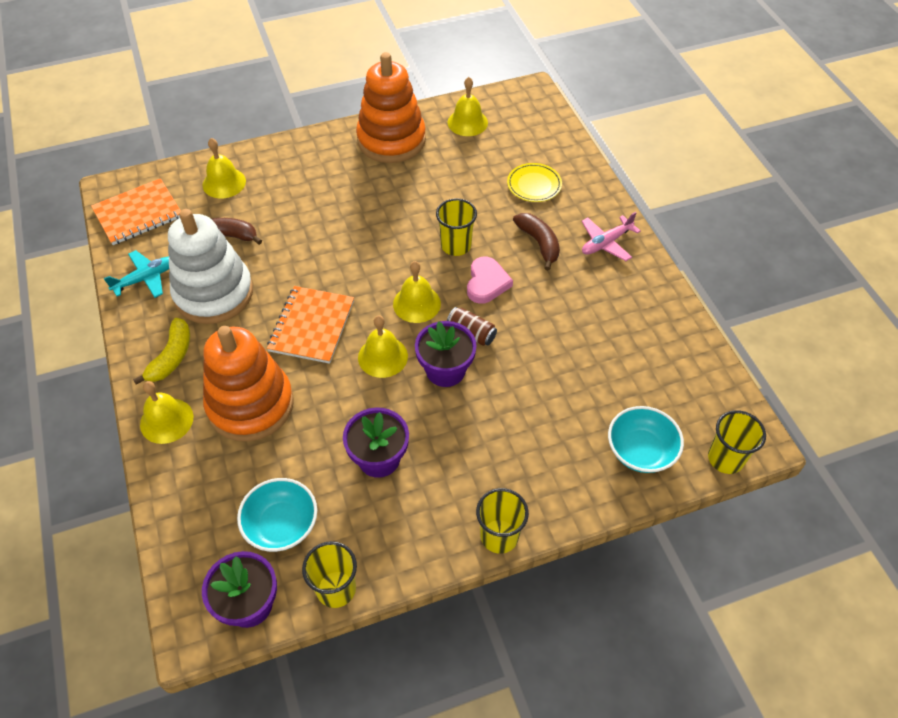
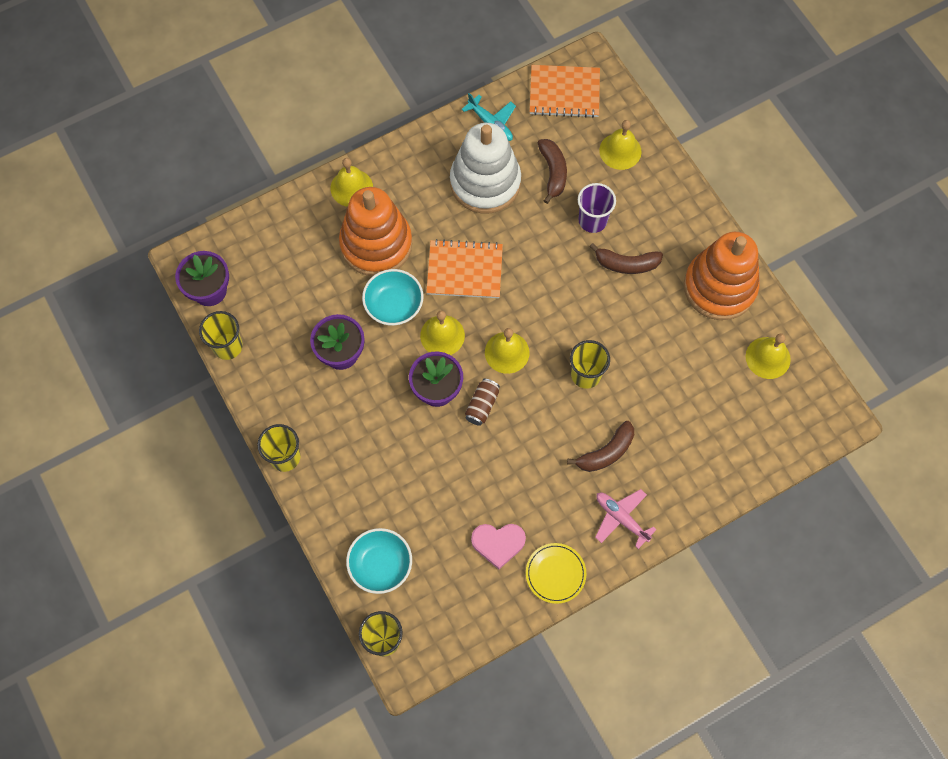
camera: 80 degrees right, 15 degrees up
(138, 213) = (564, 93): orange notebook -> orange notebook turned 45 degrees counterclockwise
(172, 357) = (412, 171): yellow banana -> none
(281, 525) = (273, 295): turquoise bowl -> turquoise bowl (394, 305)
(292, 215) = (592, 220): none -> purple cup
(347, 198) = (626, 264): none -> brown banana
(486, 283) = (544, 410): pink heart -> pink heart (498, 543)
(534, 185) = (688, 438): yellow plate -> yellow plate (555, 573)

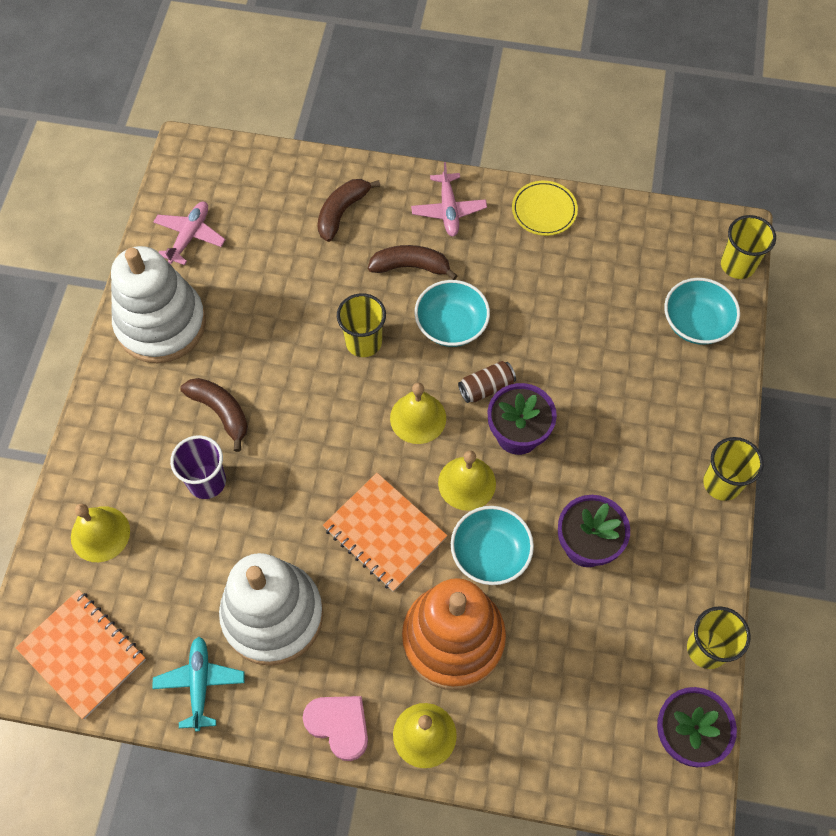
camera: 140 degrees left, 5 degrees down
(498, 543) = (574, 265): pink heart -> pink heart (339, 725)
(541, 431) = (451, 325): none -> turquoise bowl
(553, 172) = (192, 567): brown banana -> brown banana (342, 212)
(719, 287) = (161, 324): orange stacking toy -> white stacking toy
(768, 357) = (190, 236): yellow bell -> pink plane

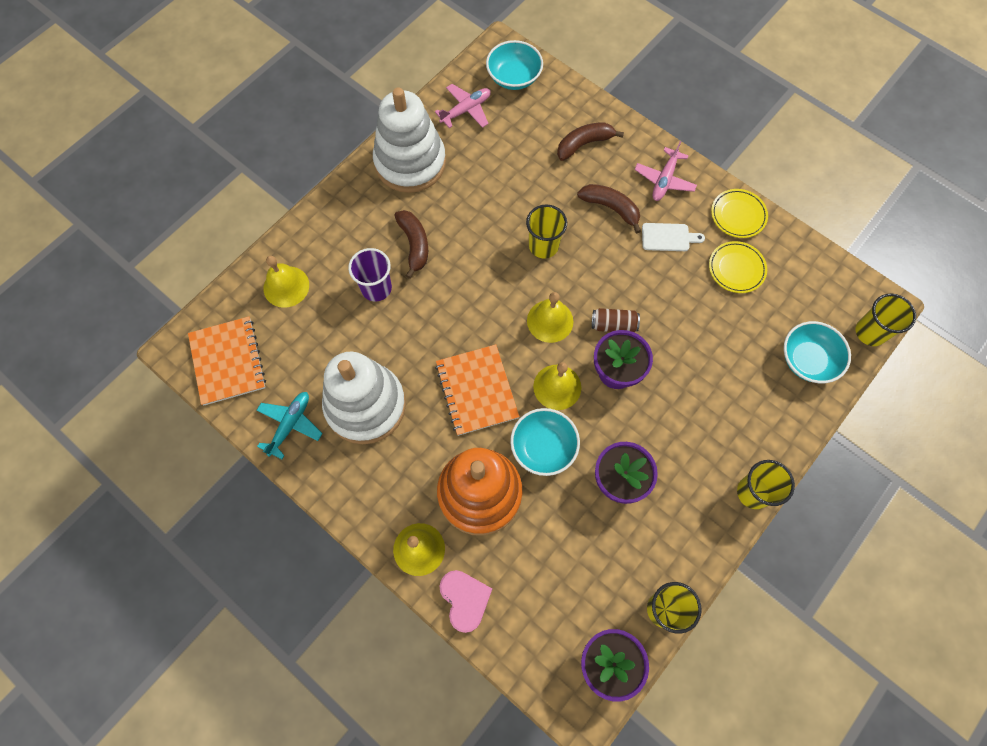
camera: 30 degrees right, 5 degrees up
(339, 725) = (365, 507): pink heart -> pink heart (465, 599)
(451, 325) = (615, 266): turquoise bowl -> turquoise bowl (514, 77)
(488, 268) = (668, 237): none -> white cutting board
(574, 266) = (736, 268): none -> yellow plate

